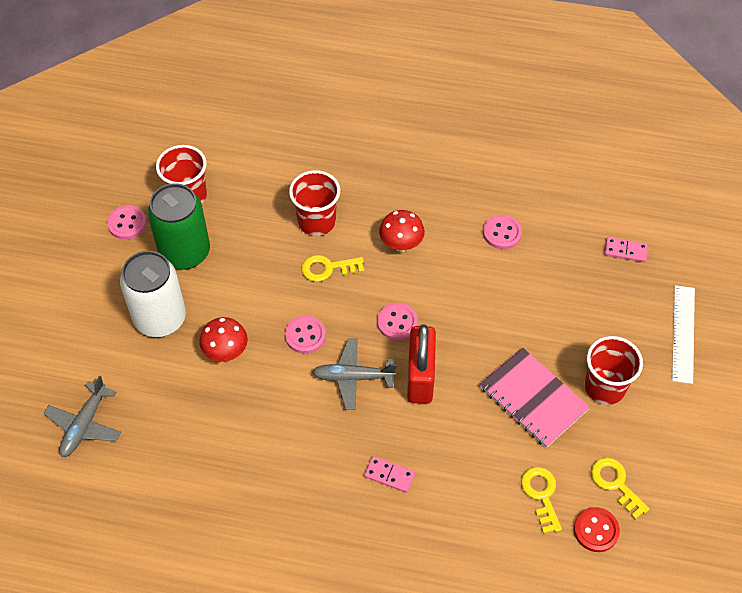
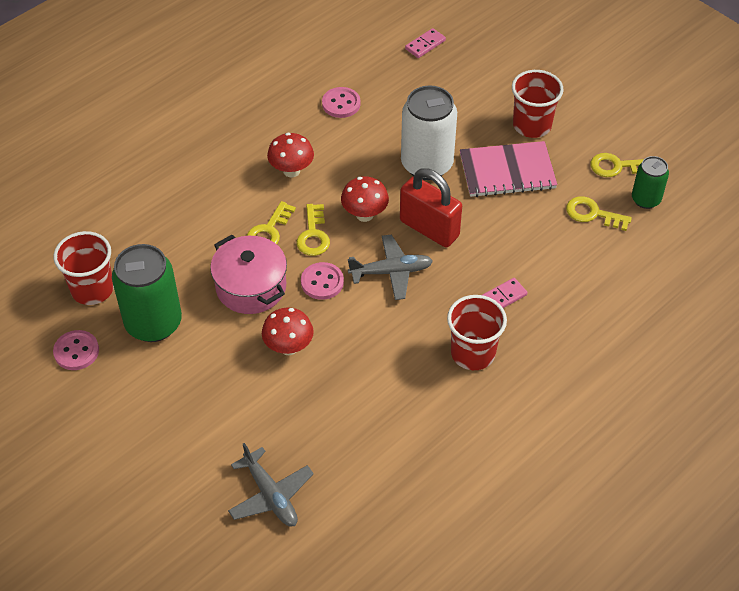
camera: 55 degrees left, 5 degrees down
(160, 318) = (208, 378): white can -> white can (427, 164)
(264, 291) = (251, 287): none -> pink pot
(316, 221) = (213, 213): red cup -> red cup (473, 353)
(348, 300) = (313, 235): none -> yellow key
(353, 377) = (391, 272): grey plane -> grey plane turned 135 degrees counterclockwise
(397, 322) = (364, 215): pink button -> red mushroom
(596, 530) = (645, 199): red button -> green can
(683, 333) = (524, 57): white ruler -> none

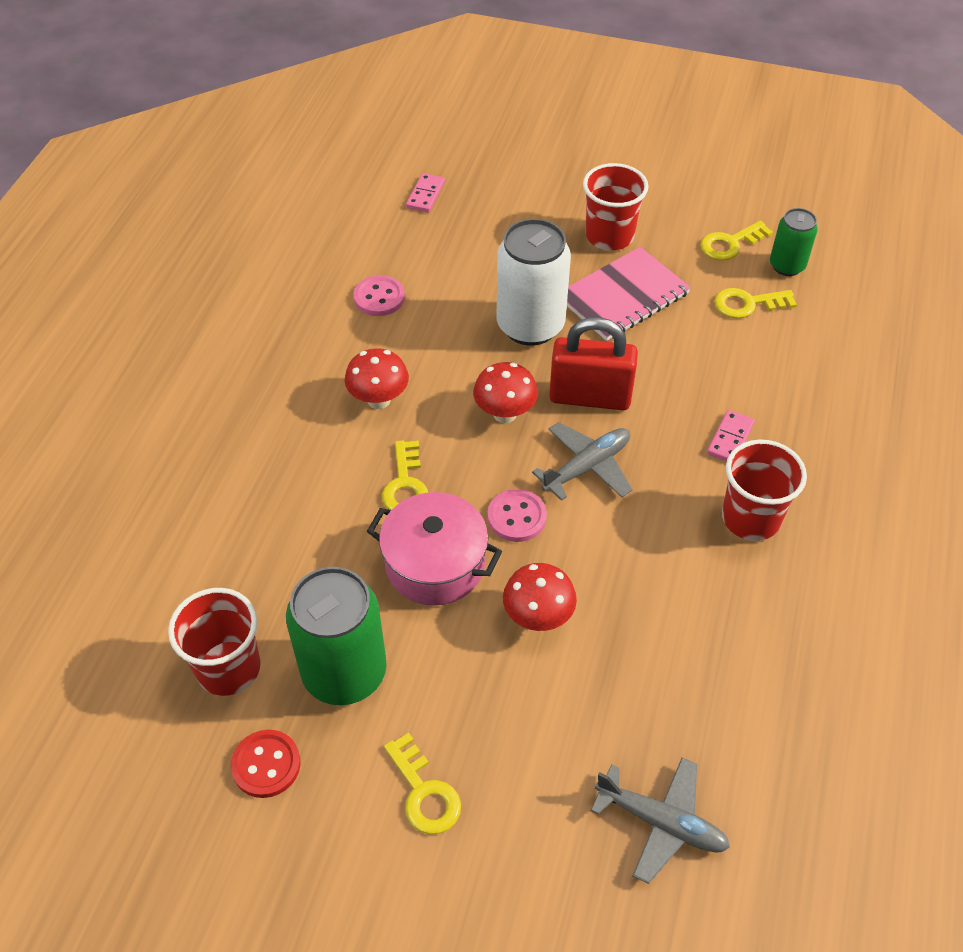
camera: 30 degrees left, 0 degrees up
(76, 351) = (266, 765): pink button -> red button
(313, 235) = (463, 464): yellow key -> yellow key (424, 792)

